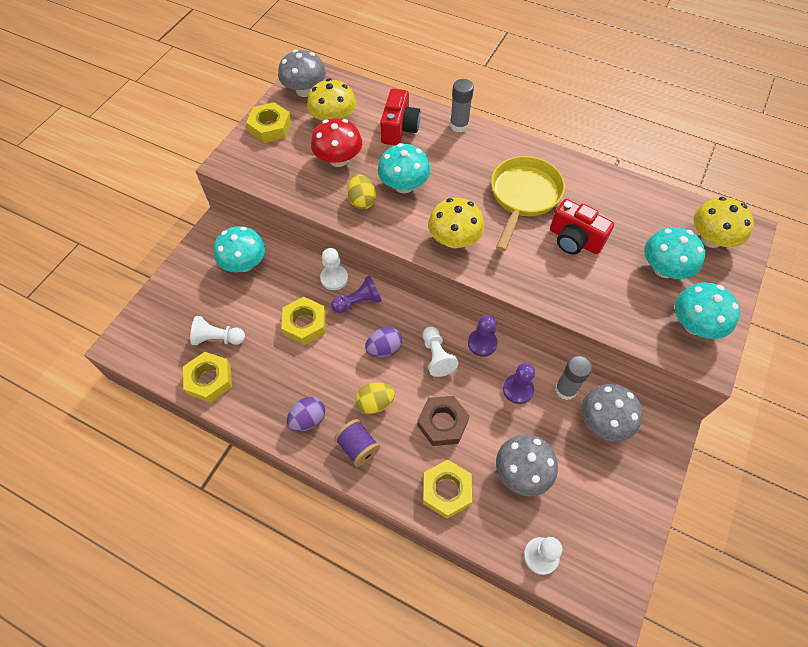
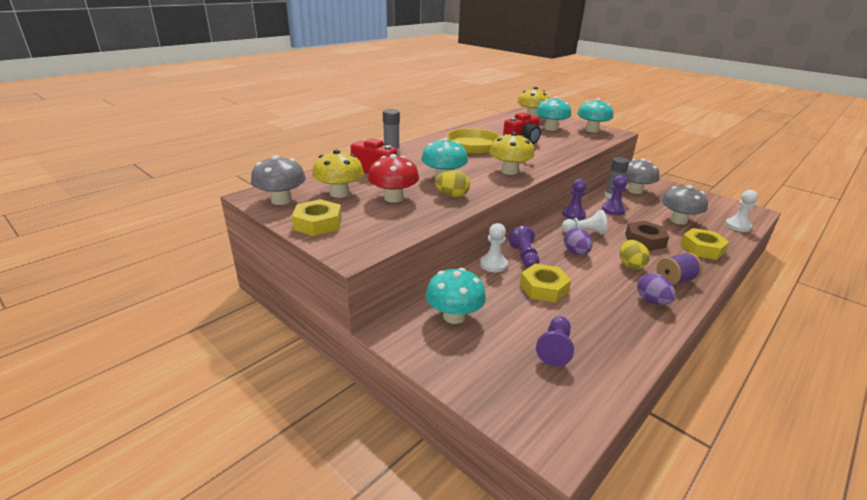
camera: 75 degrees left, 30 degrees down
(209, 380) = (611, 361): yellow nut -> none
(218, 338) = (555, 348): white pawn -> purple pawn

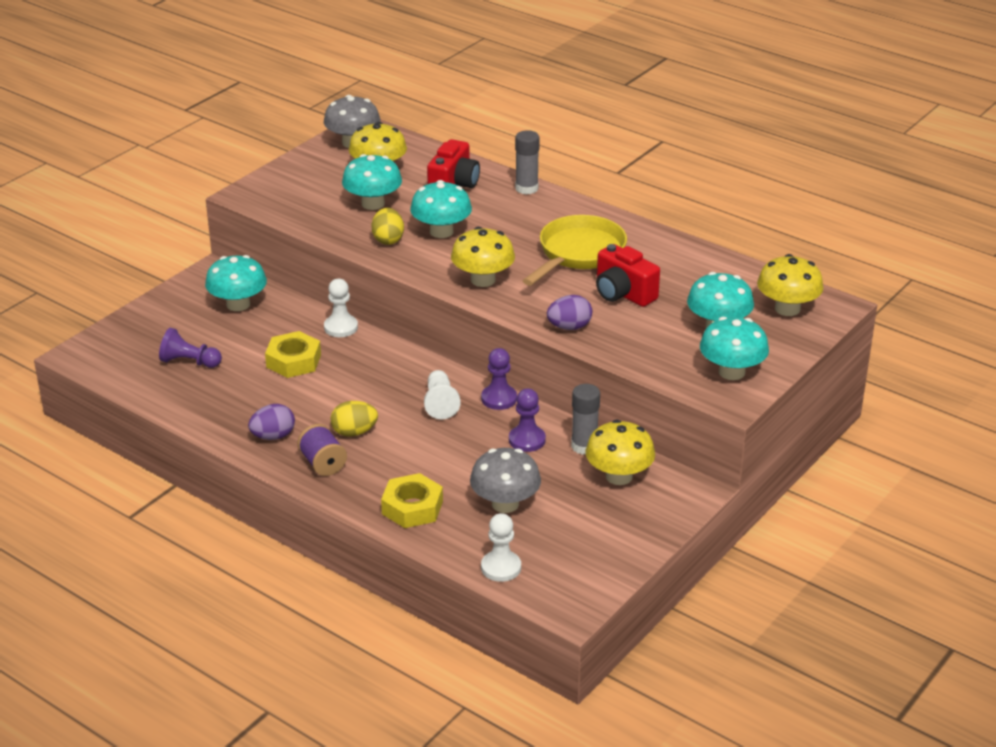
camera: 85 degrees right, 5 degrees up
(318, 223) = (302, 170): yellow nut -> none
(393, 198) = (373, 204): red mushroom -> turquoise mushroom
(524, 256) = (363, 350): purple pawn -> none
(576, 252) = (380, 391): purple egg -> purple egg (569, 327)
(635, 191) = (619, 476): grey mushroom -> yellow mushroom
(645, 240) = (427, 456): brown nut -> none

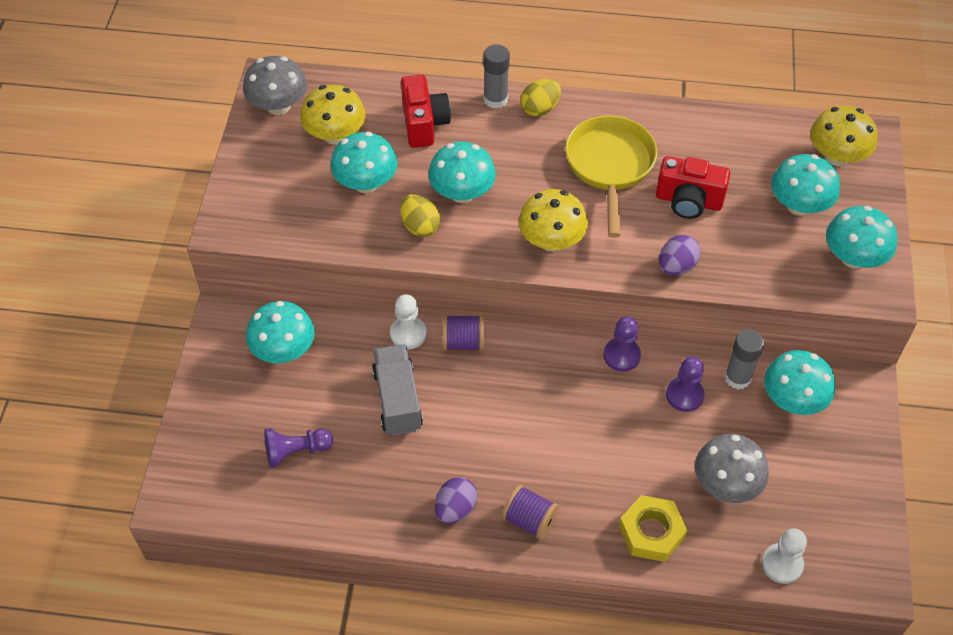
camera: 30 degrees left, 20 degrees up
(293, 361) = (397, 400): yellow nut -> grey truck
(354, 432) = (526, 464): yellow egg -> yellow egg (540, 108)
(378, 347) = (463, 342): none -> purple spool
(440, 403) = (575, 387): white pawn -> none
(619, 476) = (793, 399): yellow mushroom -> turquoise mushroom

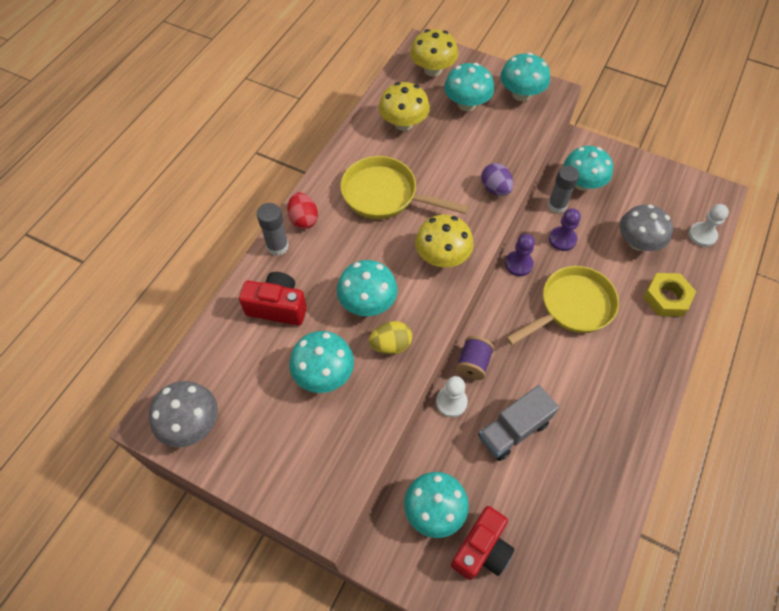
camera: 70 degrees left, 5 degrees up
(296, 451) = (542, 528): purple pawn -> none
(335, 135) = (254, 383): yellow mushroom -> yellow mushroom (403, 123)
(397, 400) = (513, 430): grey truck -> grey truck turned 45 degrees counterclockwise
(455, 509) = (623, 418): purple egg -> none
(529, 520) = (642, 370): purple spool -> none
(540, 108) = (304, 219): yellow egg -> red egg
(585, 425) = (571, 307): none -> yellow pan
(688, 201) = (438, 161): red camera -> red camera (481, 549)

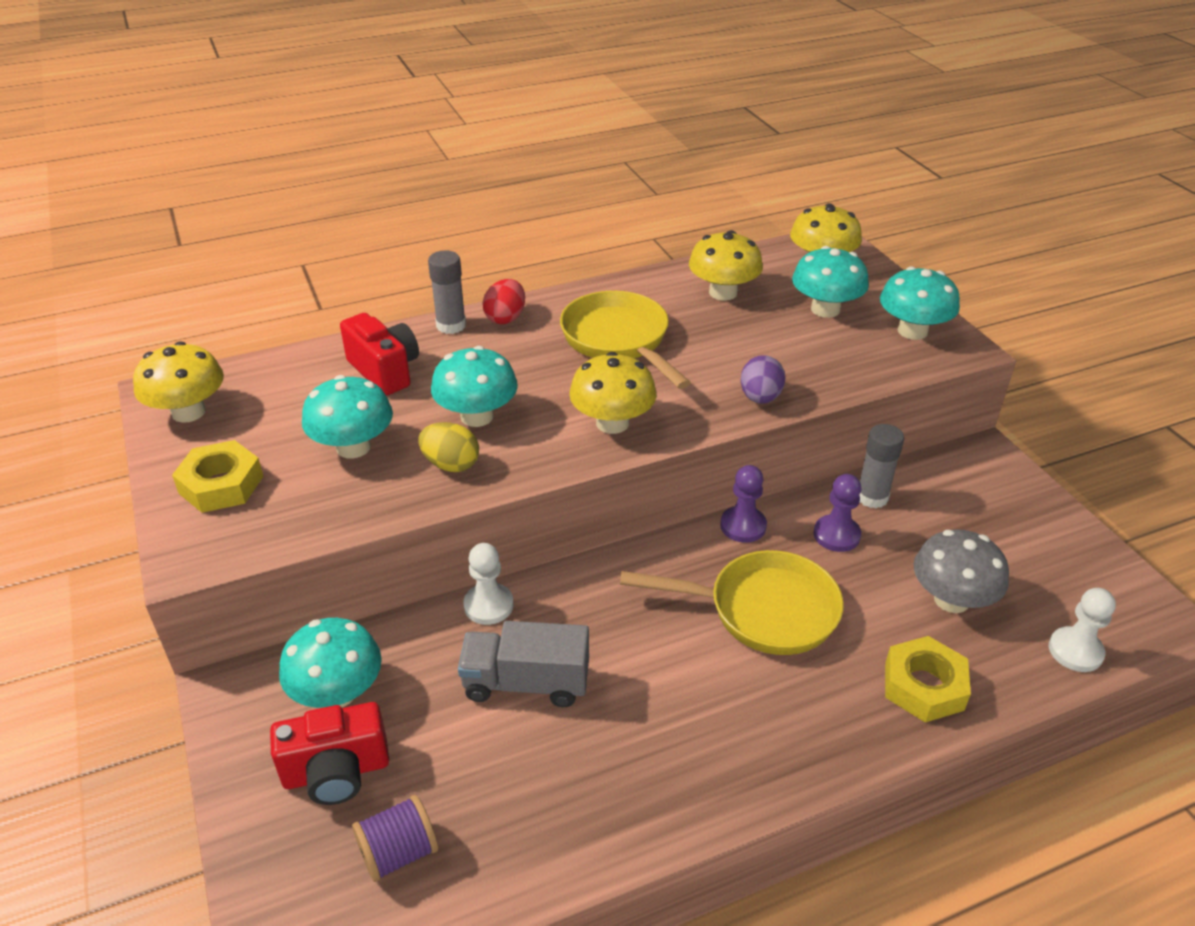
camera: 40 degrees right, 20 degrees down
(191, 423) = (188, 412): grey mushroom -> yellow mushroom
(279, 456) = (221, 485): none -> yellow nut
(473, 364) = (561, 586): purple spool -> purple spool (398, 853)
(582, 183) = (939, 494): turquoise mushroom -> none

